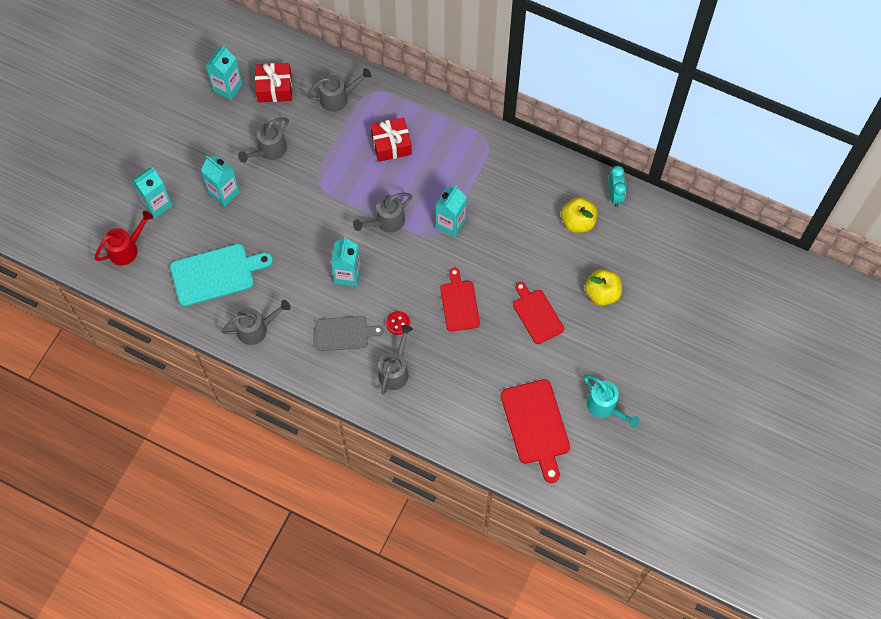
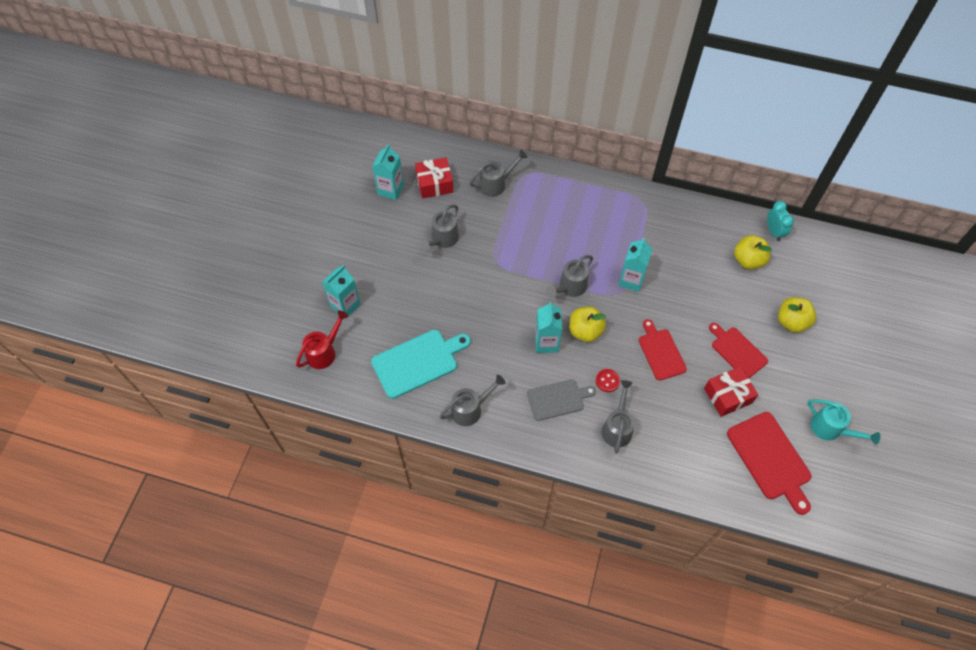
camera: 10 degrees left, 5 degrees down
(224, 193) = (408, 285): turquoise carton -> none
(389, 269) = (585, 331): none -> yellow apple
(391, 144) = (556, 217): red gift -> red gift (727, 395)

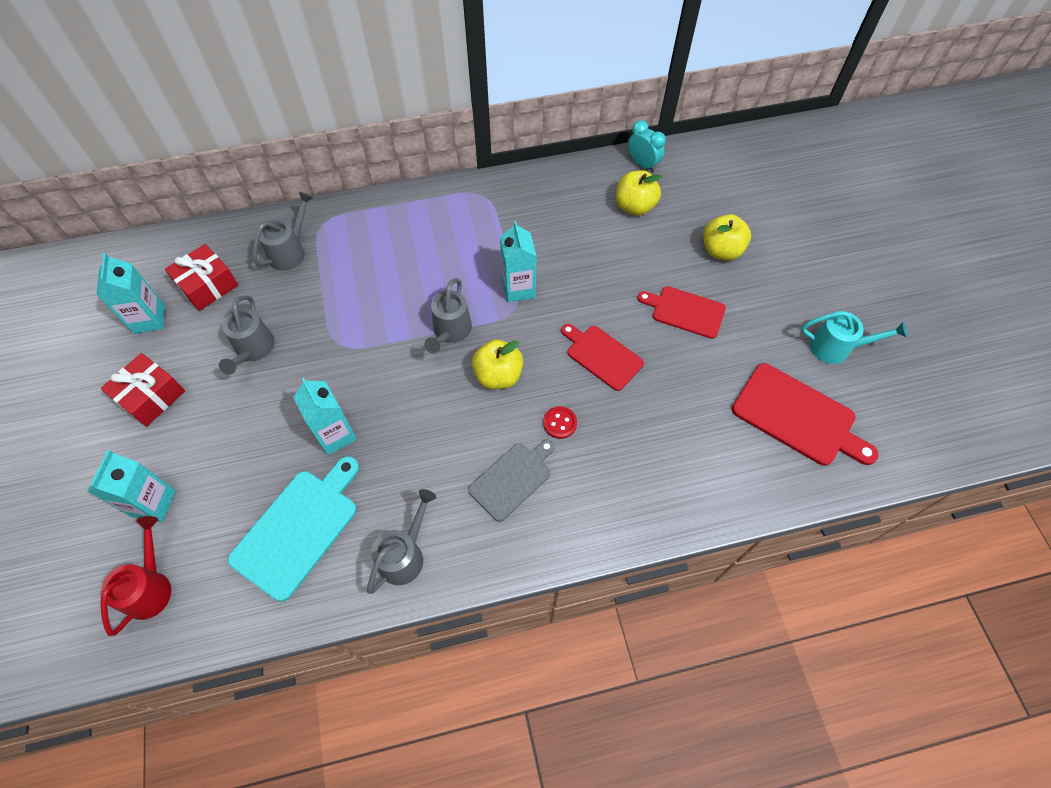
camera: 30 degrees left, 0 degrees up
(546, 342) = (458, 414): turquoise carton -> turquoise carton (335, 435)
(617, 427) = (605, 475): grey watering can -> none
(727, 395) = (706, 368): red gift -> red gift (151, 396)

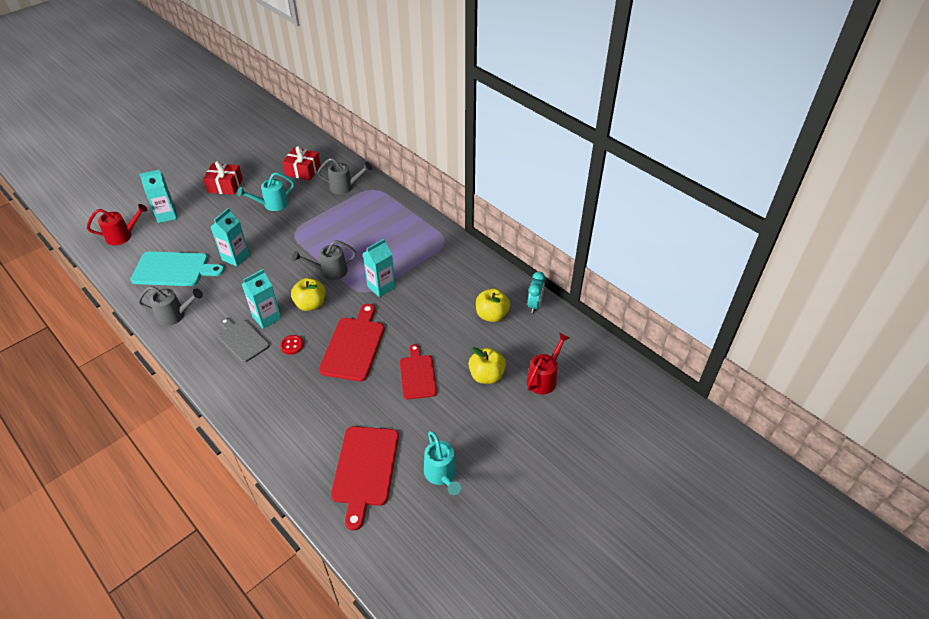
camera: 60 degrees right, 15 degrees down
(149, 319) = (270, 163): turquoise carton -> turquoise carton (267, 318)
(253, 350) = (272, 204): grey watering can -> turquoise watering can
(512, 479) = (242, 339): grey cutting board -> grey cutting board turned 150 degrees counterclockwise
(602, 356) = (354, 346): red cutting board -> red cutting board, size x1.51
(751, 205) = (544, 378): none -> red watering can

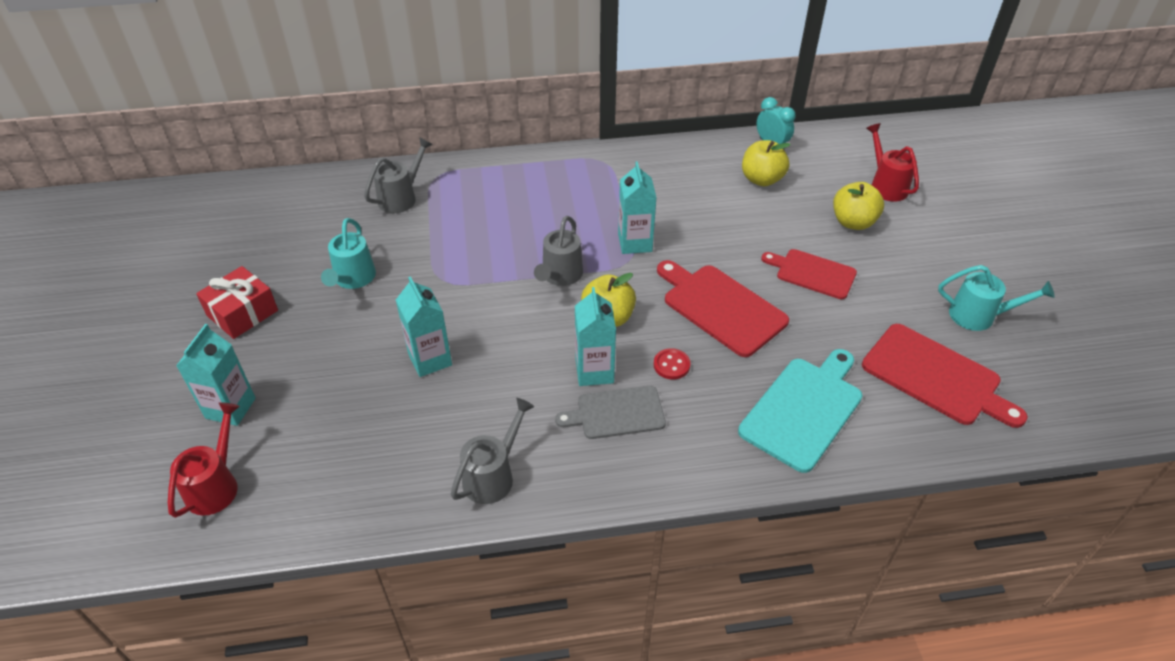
camera: 55 degrees left, 0 degrees up
(174, 269) = (381, 442): turquoise cutting board -> turquoise cutting board (804, 410)
(303, 170) = (314, 221): red gift -> none

